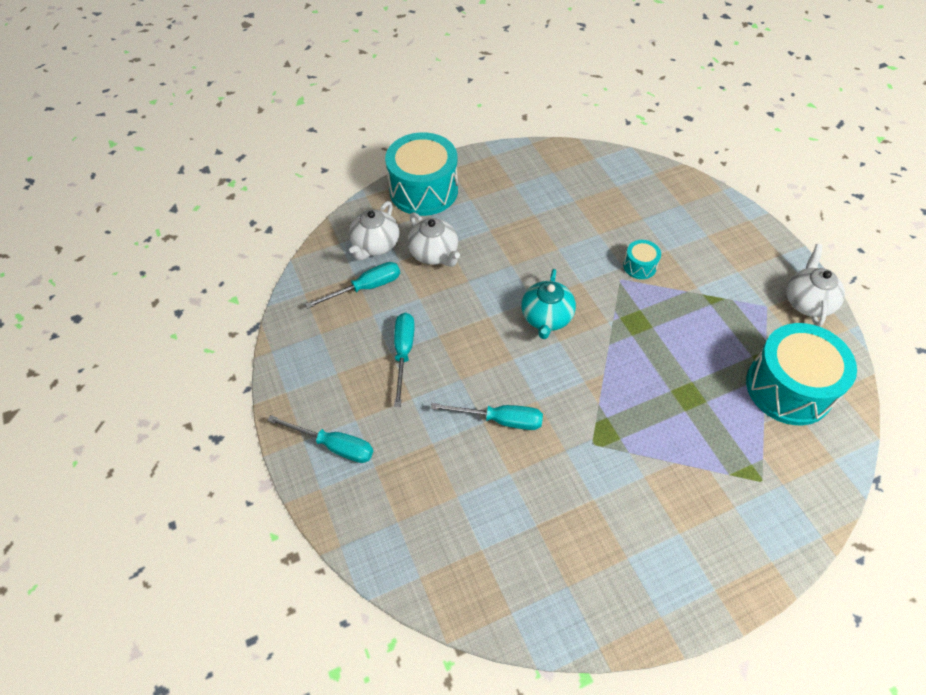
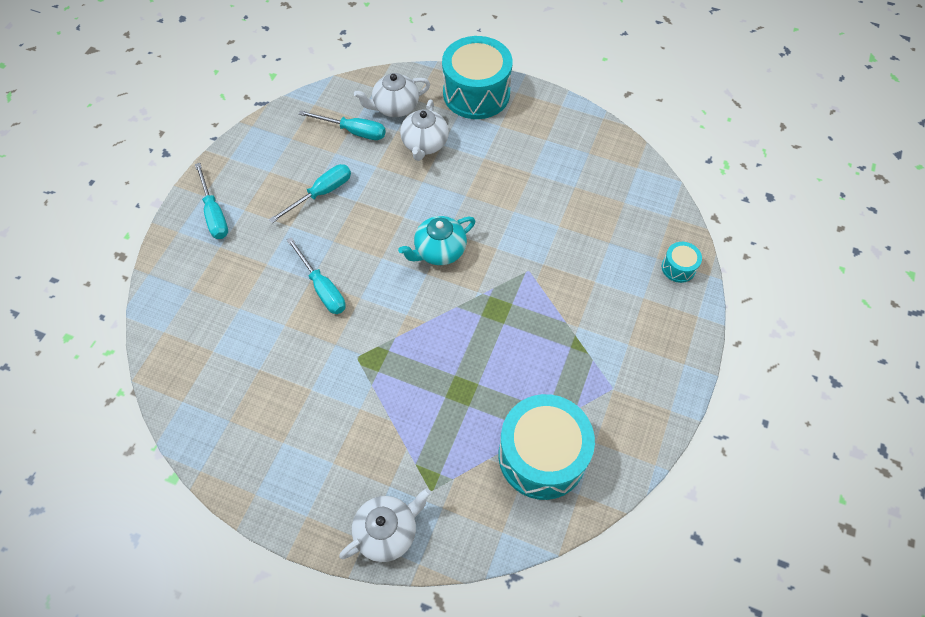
camera: 45 degrees right, 5 degrees up
(639, 266) = (556, 274): turquoise drum -> turquoise drum (678, 267)
(807, 302) = (651, 415): white teapot -> white teapot (387, 531)

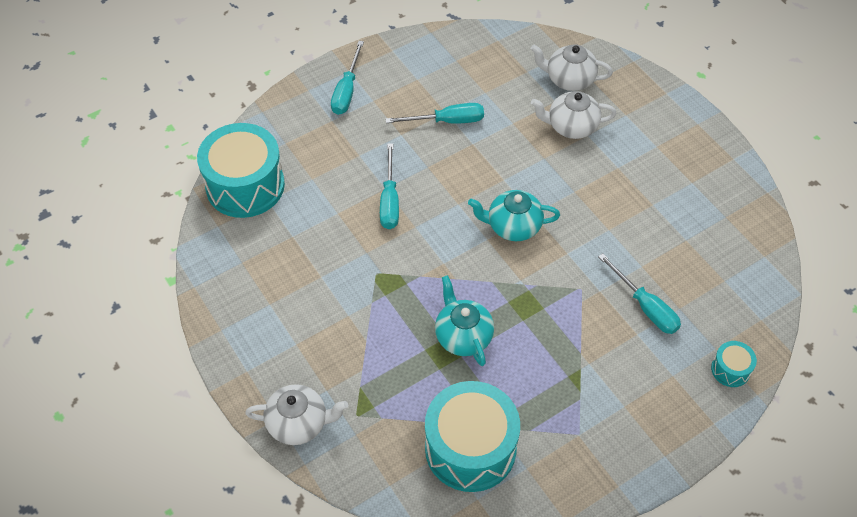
camera: 35 degrees right, 5 degrees down
(353, 131) = (515, 82): turquoise screwdriver -> turquoise screwdriver (645, 306)
(424, 144) = (571, 126): white teapot -> white teapot turned 45 degrees clockwise
(467, 366) = (463, 336): none -> turquoise teapot
(476, 93) = (656, 105): turquoise drum -> turquoise drum (245, 185)

